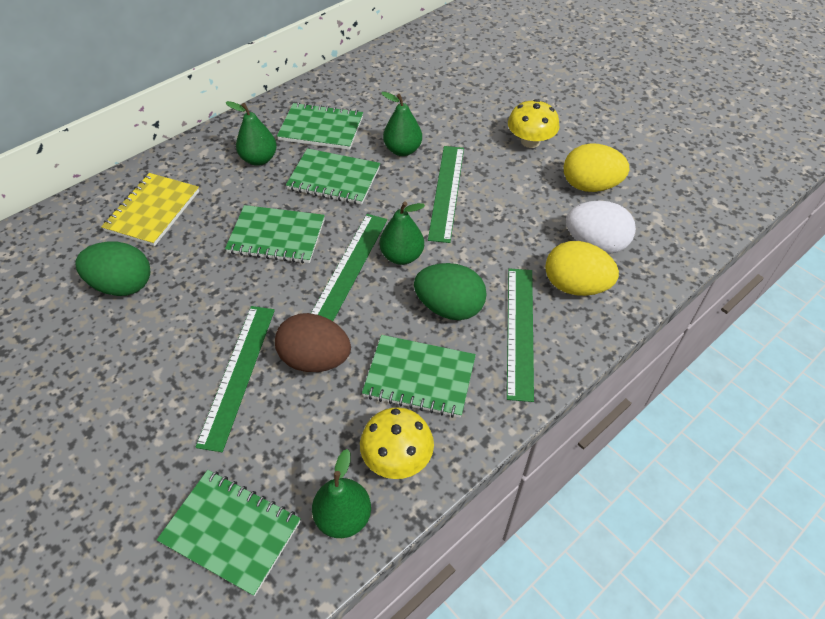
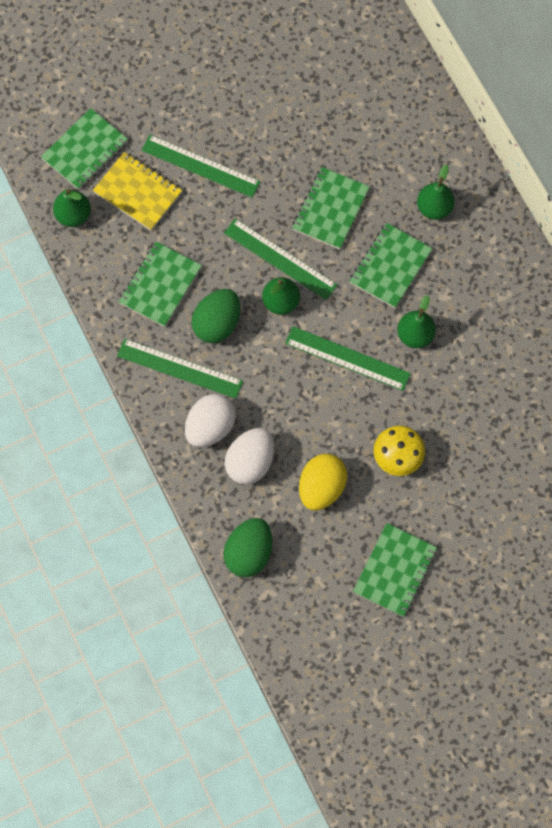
camera: 105 degrees right, 20 degrees up
(123, 285) = (308, 94): green egg -> green egg (249, 552)
(153, 211) = (387, 117): yellow notebook -> yellow notebook (138, 192)
(315, 359) = (198, 219): brown egg -> none
(321, 128) = (466, 268): green notebook -> green notebook (395, 570)
(397, 457) = (103, 256): yellow mushroom -> none
(575, 286) = (210, 427): yellow egg -> white egg

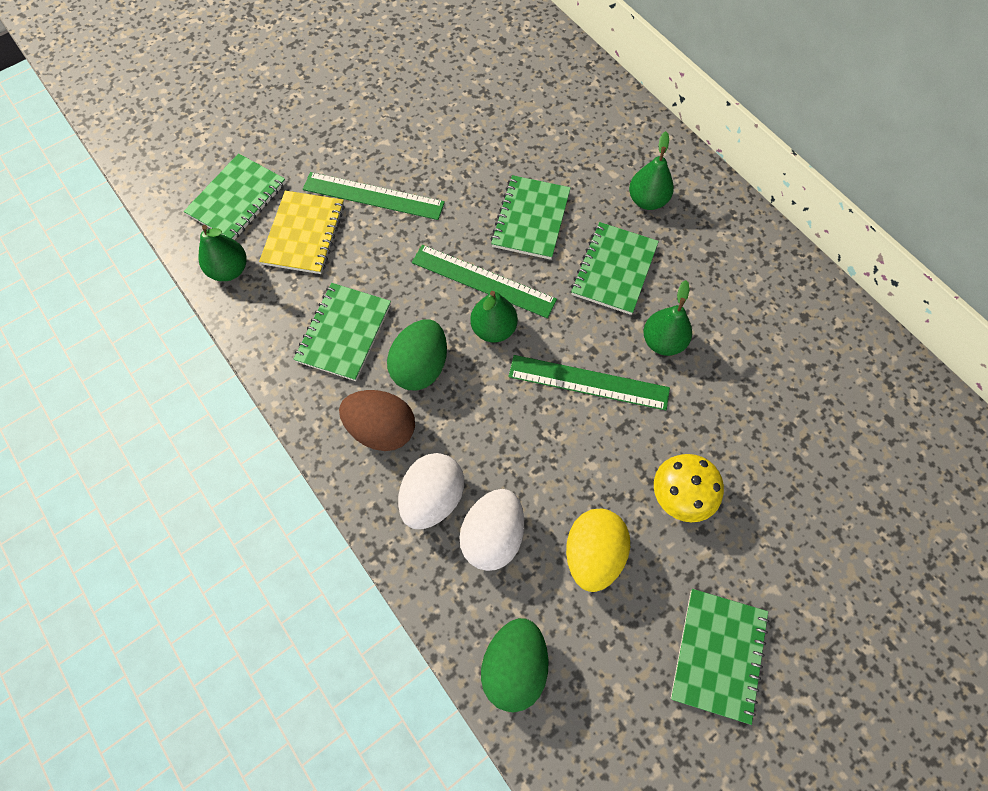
camera: 10 degrees left, 5 degrees down
(138, 192) = (304, 234): yellow notebook -> yellow notebook turned 75 degrees clockwise
(179, 368) = (382, 429): green ruler -> brown egg

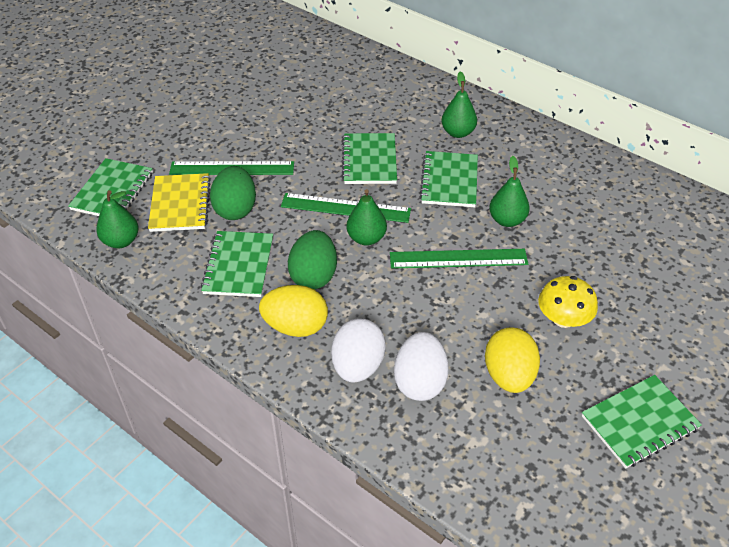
camera: 15 degrees left, 20 degrees down
(382, 429) = (295, 326): brown egg -> yellow egg
(514, 665) = (474, 472): green egg -> green egg (235, 209)
(718, 654) = (639, 423): green notebook -> green notebook turned 60 degrees clockwise

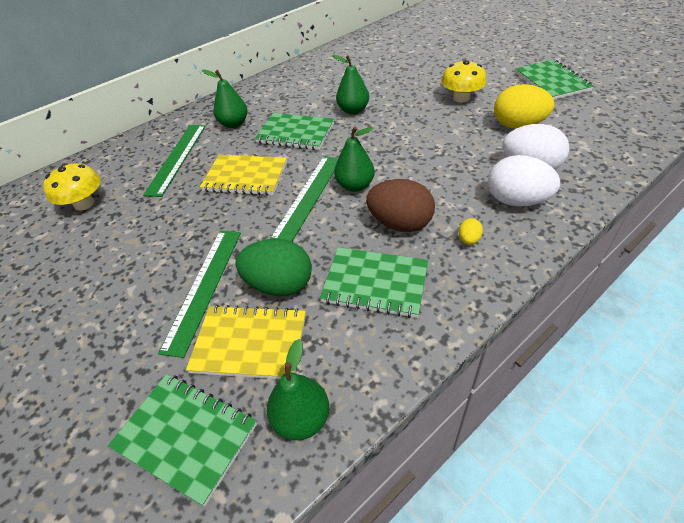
camera: 75 degrees left, 0 degrees up
(295, 326) = (468, 240): yellow egg -> yellow egg, size x0.44
(314, 276) = (400, 224): green egg -> brown egg
(320, 76) = (84, 204): none -> yellow mushroom
(369, 160) = (245, 177): green notebook -> yellow notebook
(458, 259) = (392, 137): green ruler -> green ruler (177, 158)

